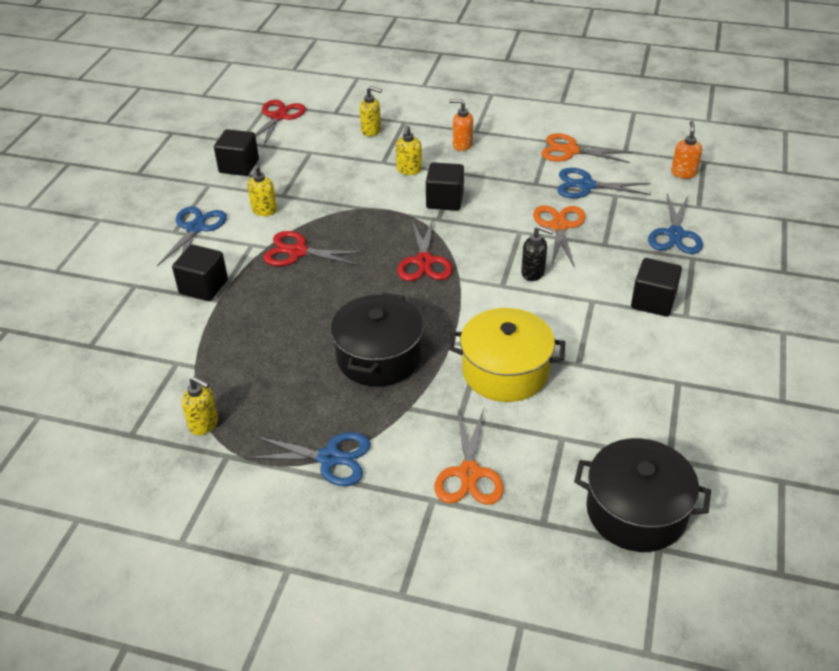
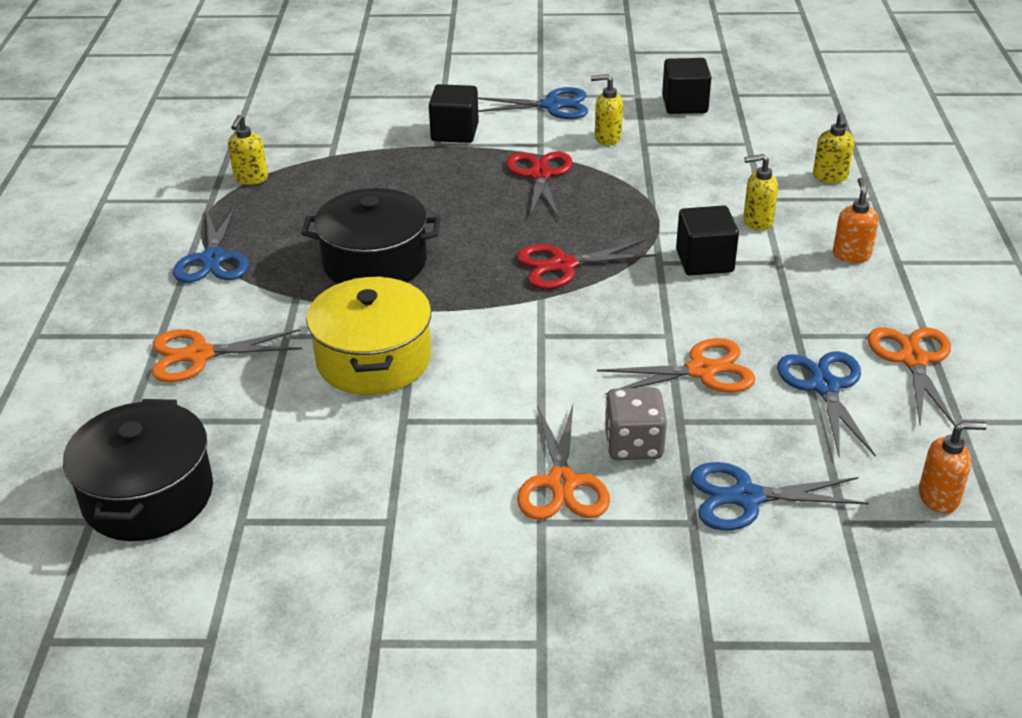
camera: 75 degrees right, 5 degrees down
(278, 117) = (809, 107): red scissors -> none
(533, 273) = (579, 359): black soap dispenser -> none
(623, 266) = (633, 445): none -> grey dice
(653, 301) = (562, 483): black cube -> orange scissors

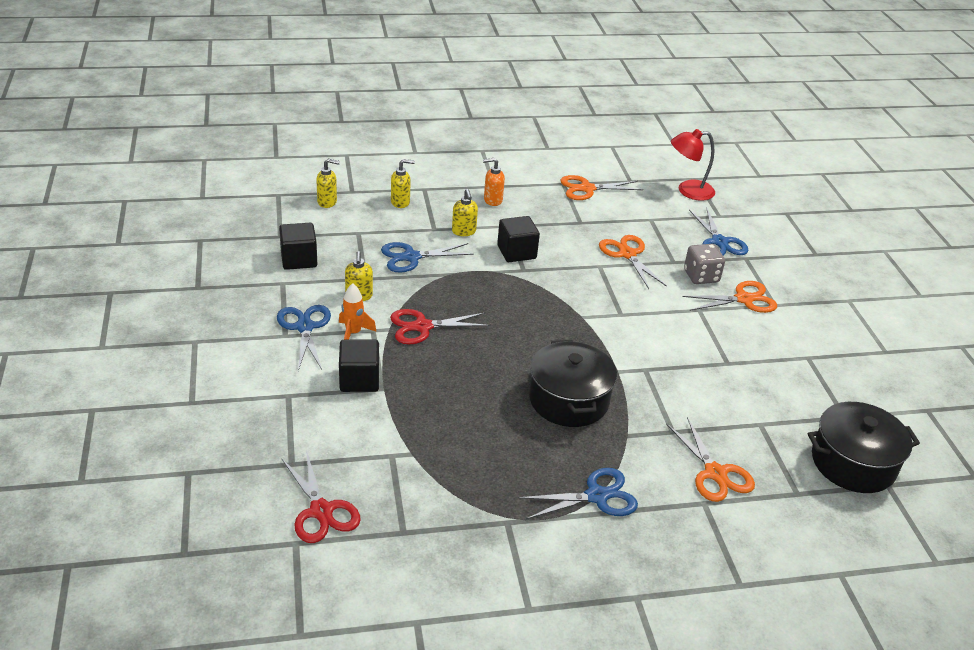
camera: 105 degrees left, 0 degrees up
(251, 179) = (464, 501): yellow soap dispenser -> yellow soap dispenser (327, 202)
(373, 359) = (678, 384): yellow pot -> none
(536, 132) = (353, 333): none -> orange rocket
(563, 265) = (541, 309): red scissors -> red scissors (321, 511)
(824, 387) = (622, 216): blue scissors -> blue scissors (411, 257)
(939, 497) = (688, 191): orange soap dispenser -> red lamp

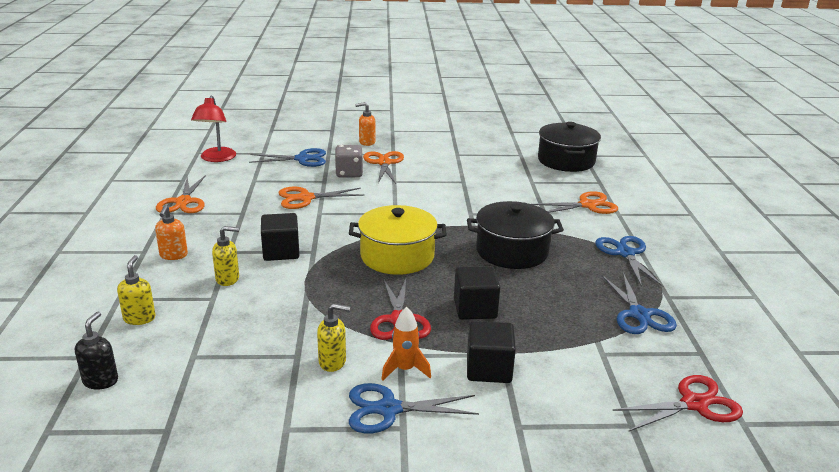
camera: 80 degrees left, 10 degrees down
(299, 259) = (235, 412): black cube -> black cube (475, 309)
(327, 202) = (101, 381): yellow soap dispenser -> black soap dispenser
(411, 257) = (265, 318): blue scissors -> blue scissors (639, 314)
(531, 320) = (397, 256): none -> yellow pot
(796, 282) = (366, 142): none -> orange soap dispenser

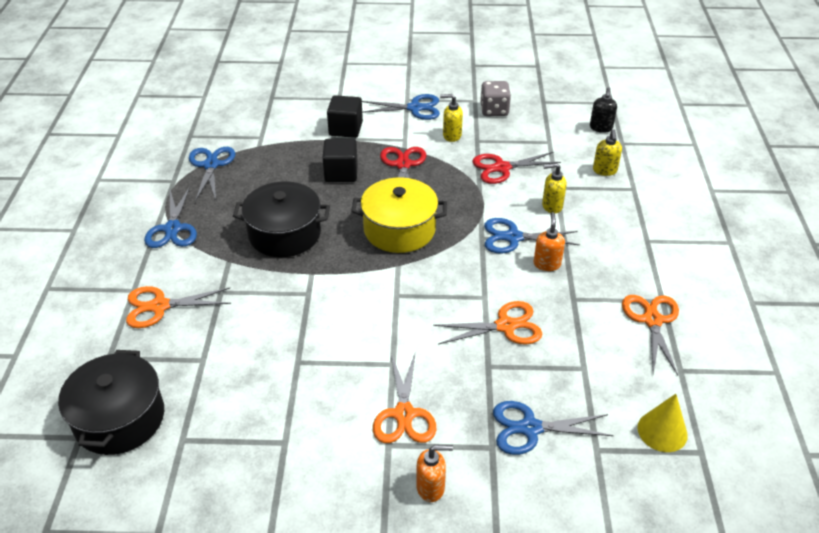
camera: 175 degrees left, 15 degrees up
(173, 255) = (615, 234): orange soap dispenser -> orange soap dispenser (547, 264)
(216, 158) = (662, 431): red lamp -> yellow cone
(281, 252) = (513, 237): black cube -> blue scissors
(349, 173) = (455, 384): grey dice -> grey dice (494, 110)
(405, 369) = (402, 130): orange rocket -> none
(694, 404) = (224, 106): red scissors -> red scissors (502, 168)

